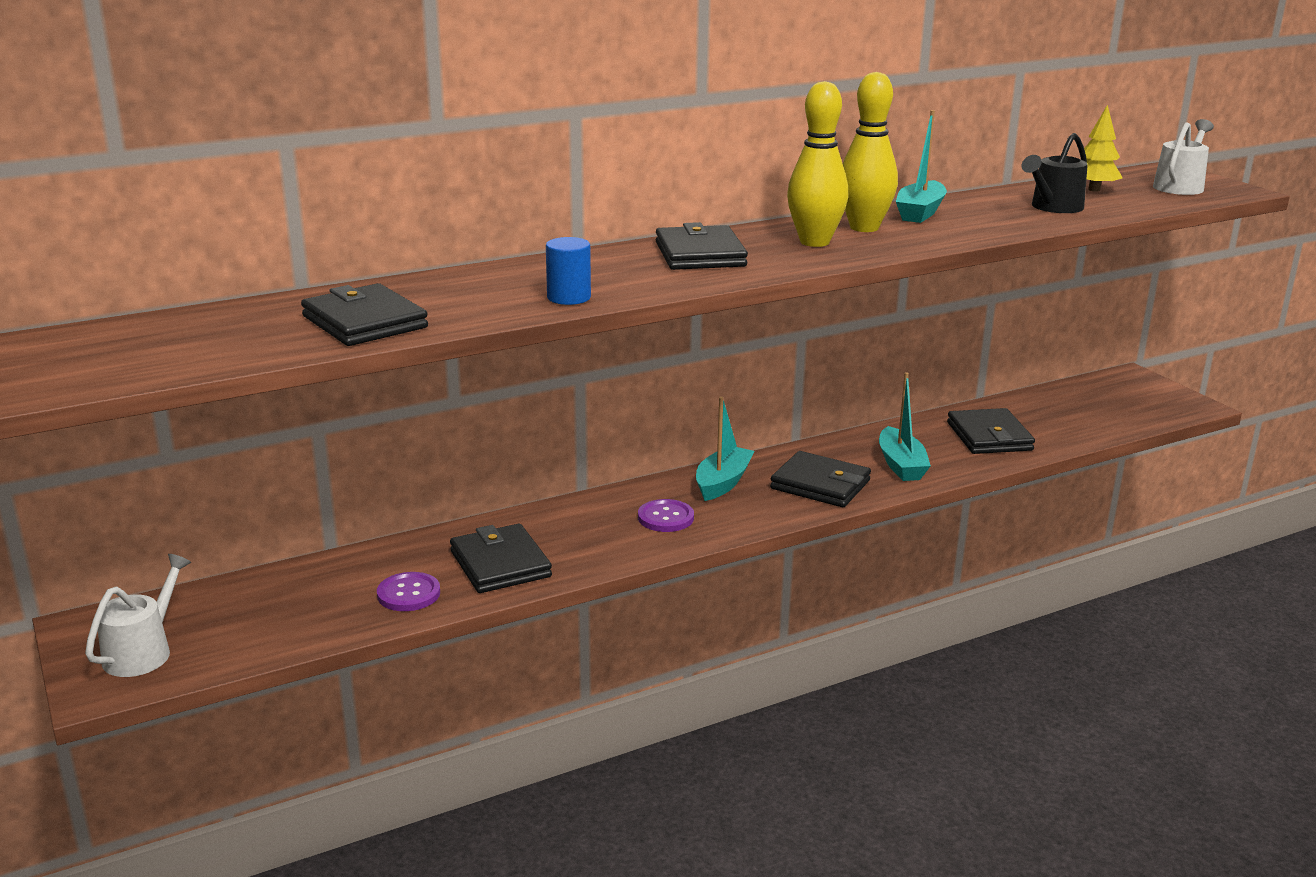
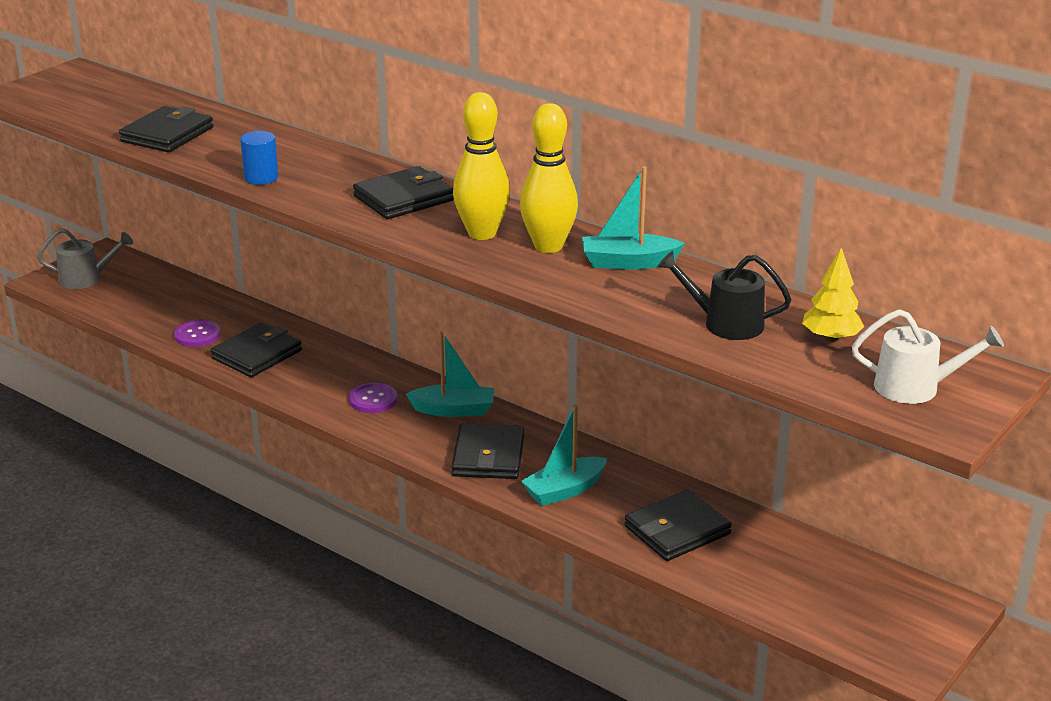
camera: 65 degrees right, 5 degrees up
(142, 652) = (86, 279): white watering can -> grey watering can

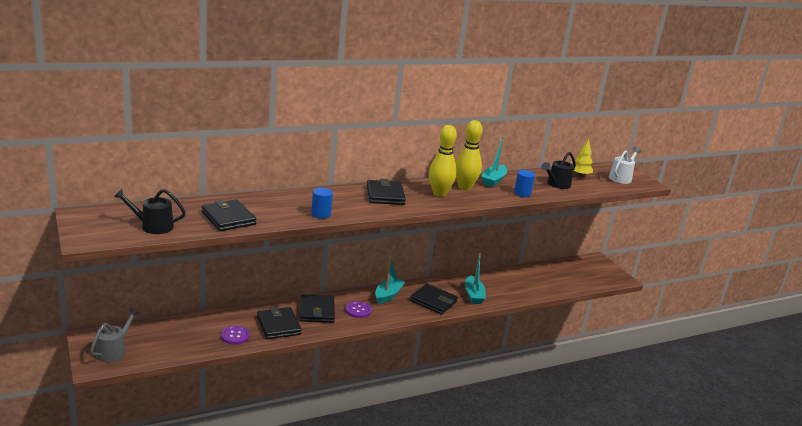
camera: 65 degrees left, 5 degrees down
(90, 108) = (153, 226): none -> black watering can
(611, 300) = (522, 193): none -> blue cylinder
(677, 530) = (519, 284): black wallet -> black wallet (317, 311)

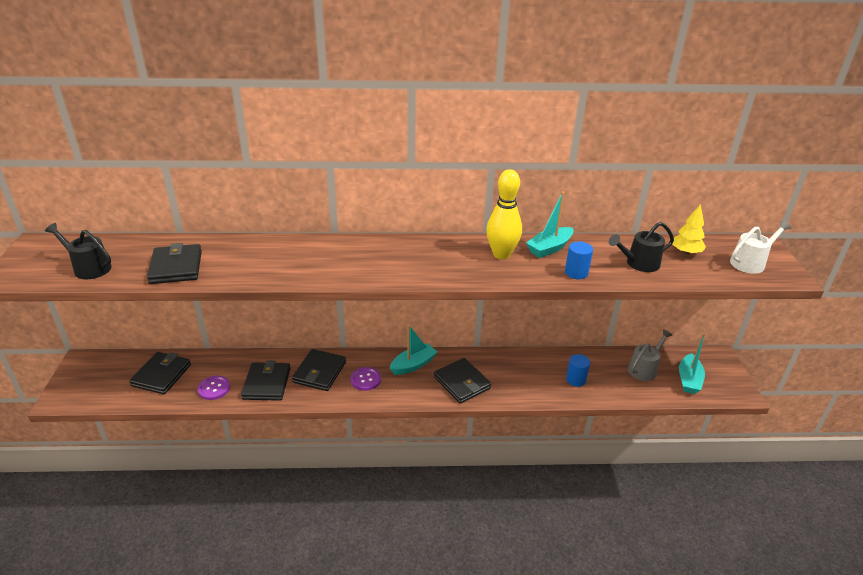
camera: 25 degrees right, 10 degrees up
(114, 351) = (89, 384): grey watering can -> grey watering can (644, 369)
(321, 214) = (284, 274): blue cylinder -> blue cylinder (576, 380)
(385, 195) = (387, 255): black wallet -> black wallet (161, 375)
(439, 193) = (459, 260): yellow bowling pin -> none
(473, 295) = (517, 383): turquoise boat -> turquoise boat (689, 380)

